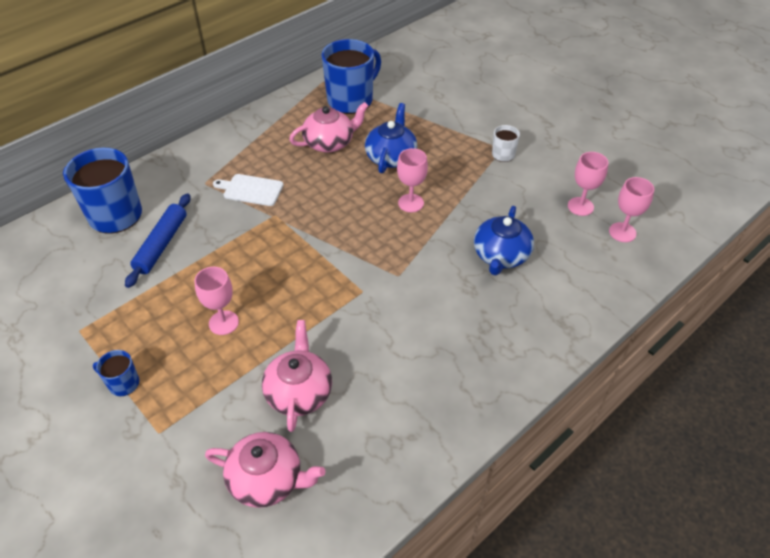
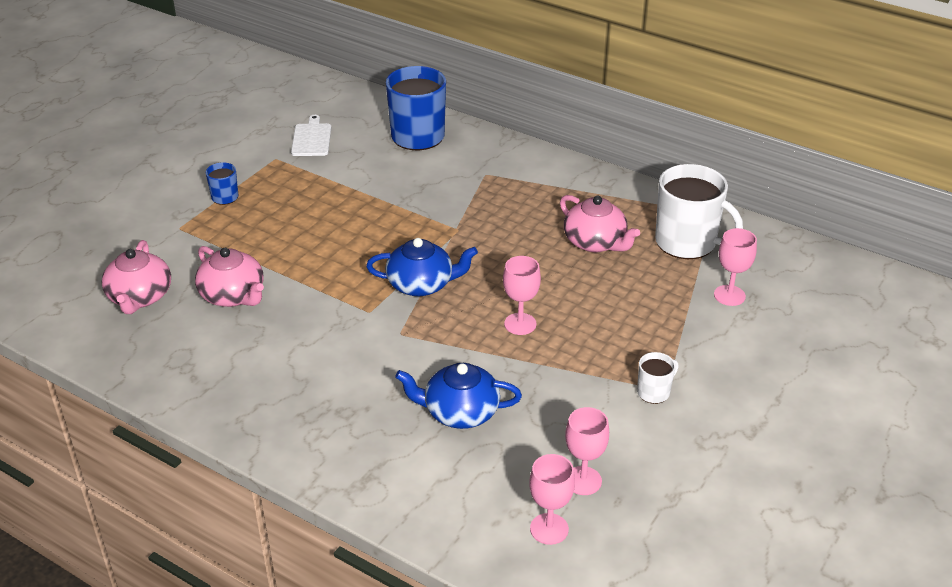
camera: 75 degrees right, 10 degrees down
(162, 244) = (389, 172): blue rolling pin -> none
(223, 323) = (303, 232): pink goblet -> pink goblet (729, 295)
(251, 190) = (489, 205): white cutting board -> white cutting board (311, 139)
(299, 392) = (233, 295): pink teapot -> pink teapot turned 60 degrees clockwise
(351, 100) = (687, 242): blue mug -> white mug
(391, 157) = (595, 294): blue teapot -> blue teapot (421, 284)

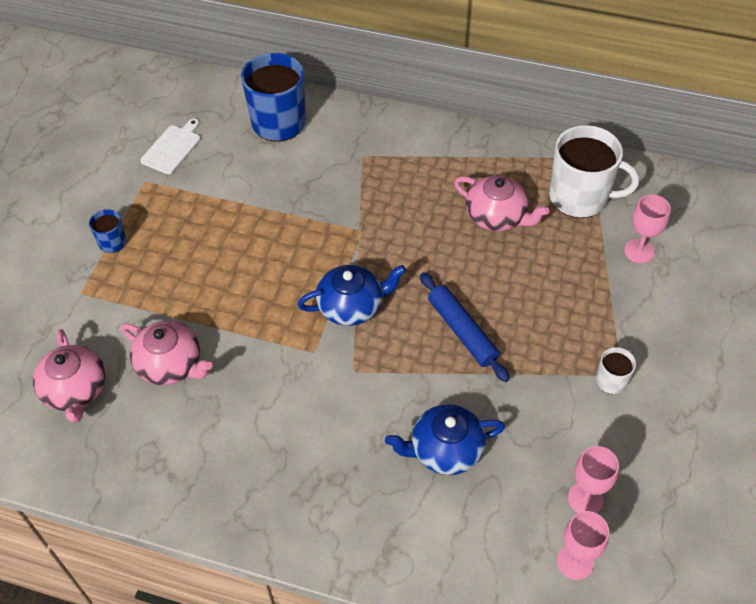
camera: 15 degrees left, 15 degrees up
(311, 139) = (172, 148): white cutting board -> white cutting board turned 45 degrees clockwise
(520, 324) = (462, 331): pink goblet -> blue rolling pin

